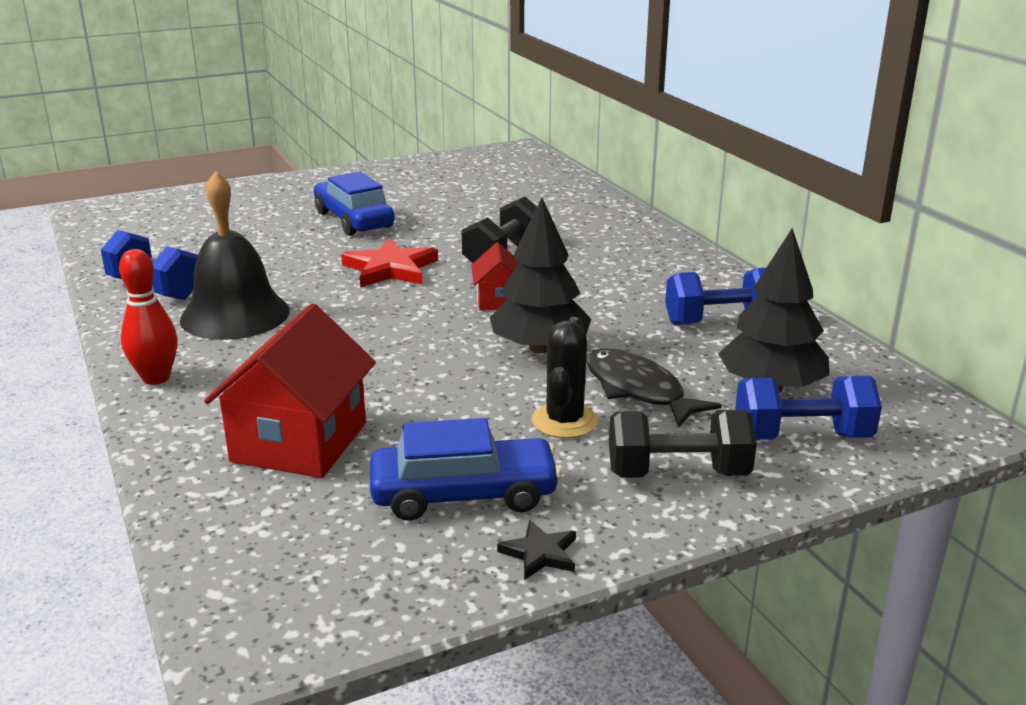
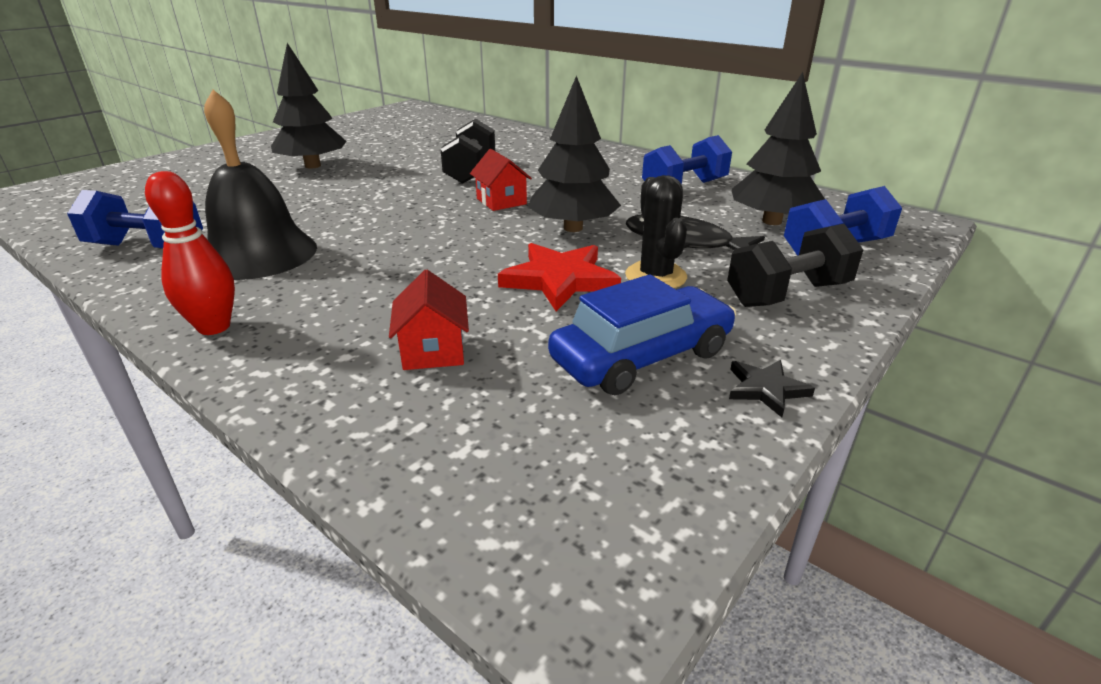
camera: 25 degrees left, 5 degrees up
(299, 442) = (433, 350): red house -> red house, size x0.53
(354, 220) = (312, 166): blue car -> black tree
(390, 269) = (382, 194): red star -> red star (560, 280)

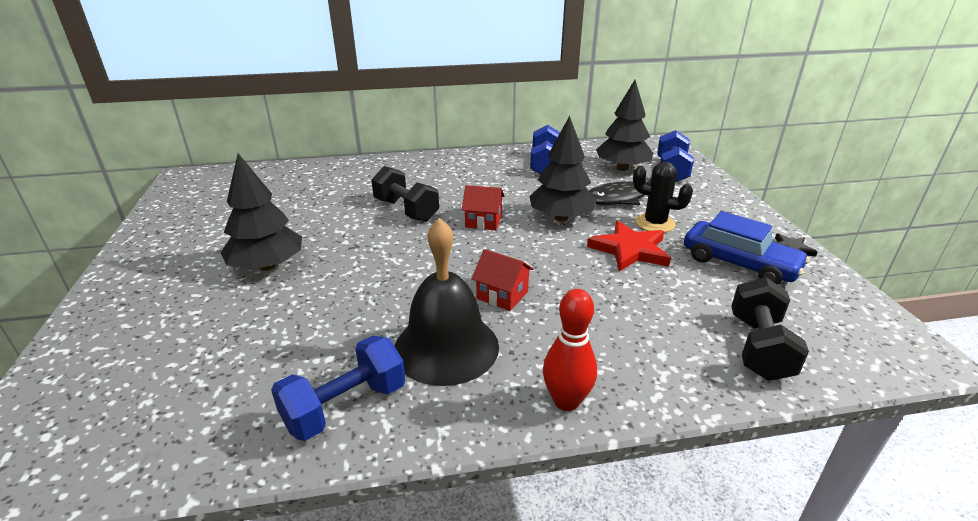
camera: 50 degrees left, 0 degrees up
(433, 350) = (682, 321): red house -> red house (502, 295)
(642, 356) = (739, 264): blue car -> blue car turned 120 degrees clockwise
(787, 294) = (708, 203): black dumbbell -> black dumbbell (758, 347)

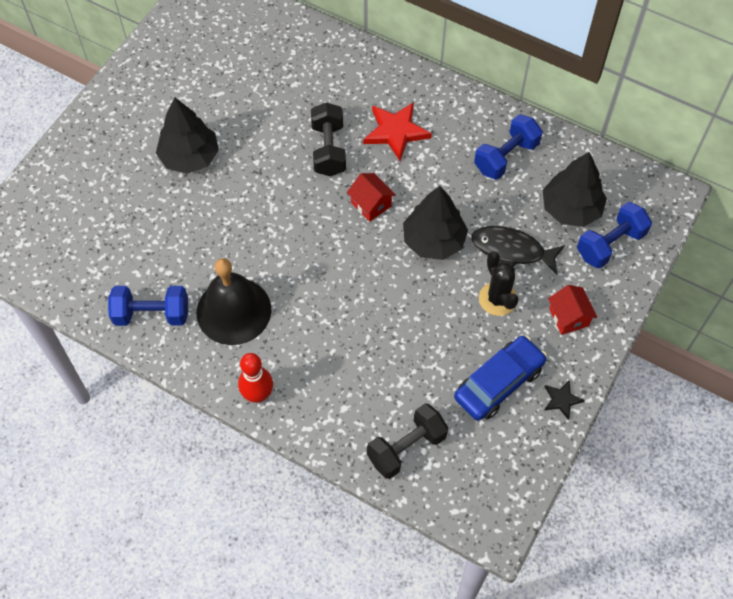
camera: 40 degrees right, 30 degrees up
(502, 295) = (305, 292): red house -> red house (568, 317)
(630, 250) = (440, 312): red star -> red star (396, 132)
(739, 264) = (499, 383): blue car -> blue car turned 120 degrees counterclockwise

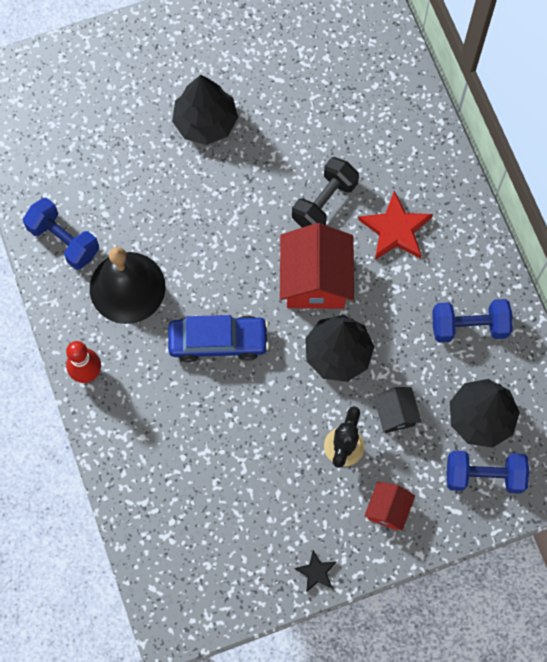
camera: 40 degrees right, 10 degrees up
(371, 204) = (315, 280): red house -> red house, size x1.88
(406, 447) = (161, 508): black dumbbell -> none
(499, 383) = (279, 517): blue car -> blue car (218, 341)
(512, 250) = (395, 414): black fish -> black house

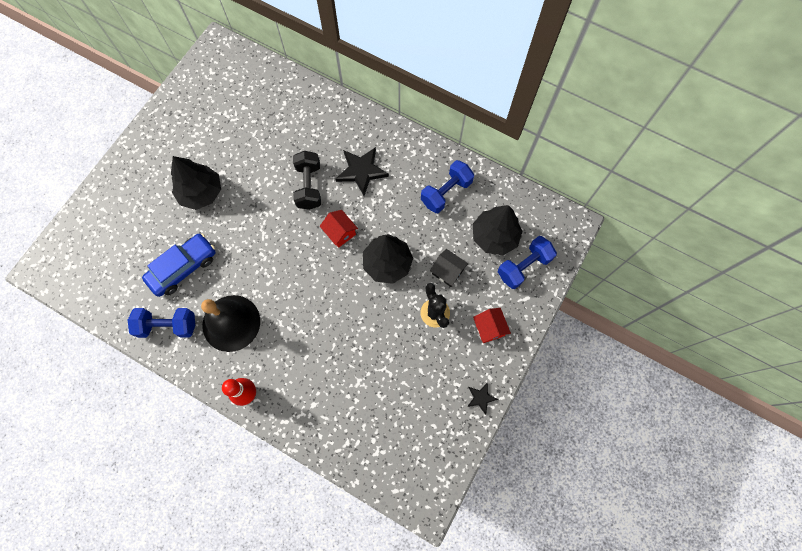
camera: 40 degrees left, 0 degrees up
(218, 341) = (312, 311): blue car -> blue car (183, 268)
(315, 280) = (340, 233): red house -> red house, size x0.53
(395, 230) = (361, 171): red star -> black star

